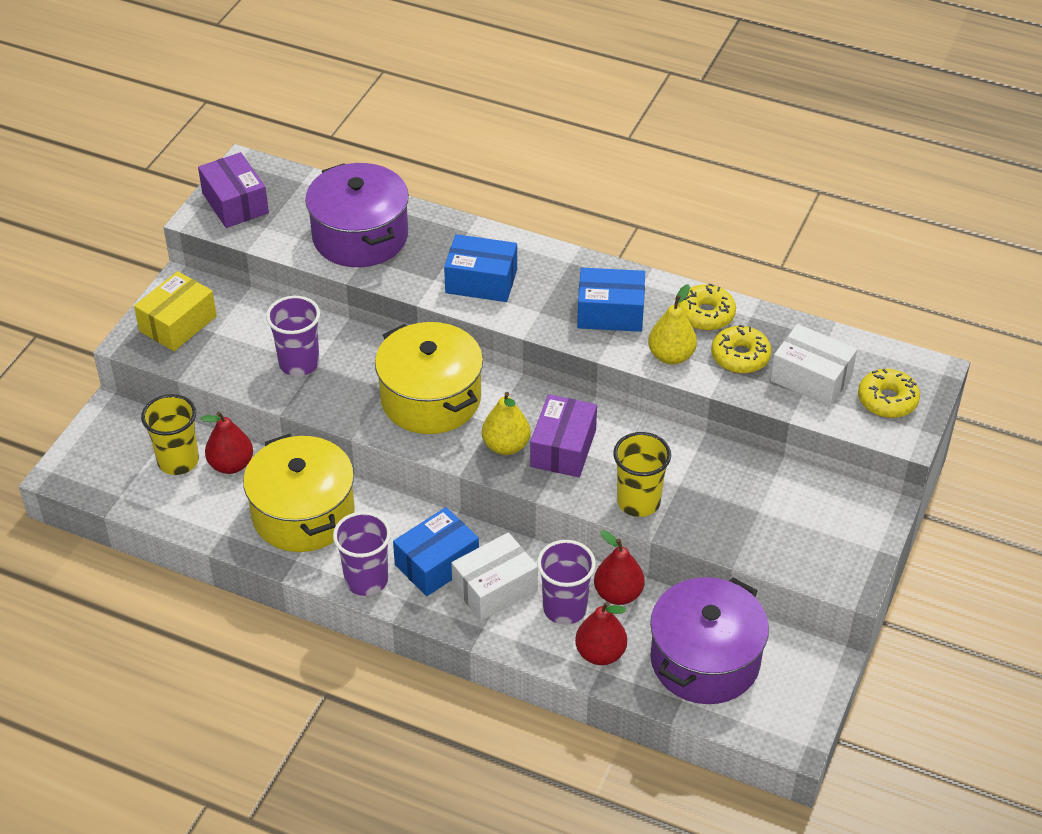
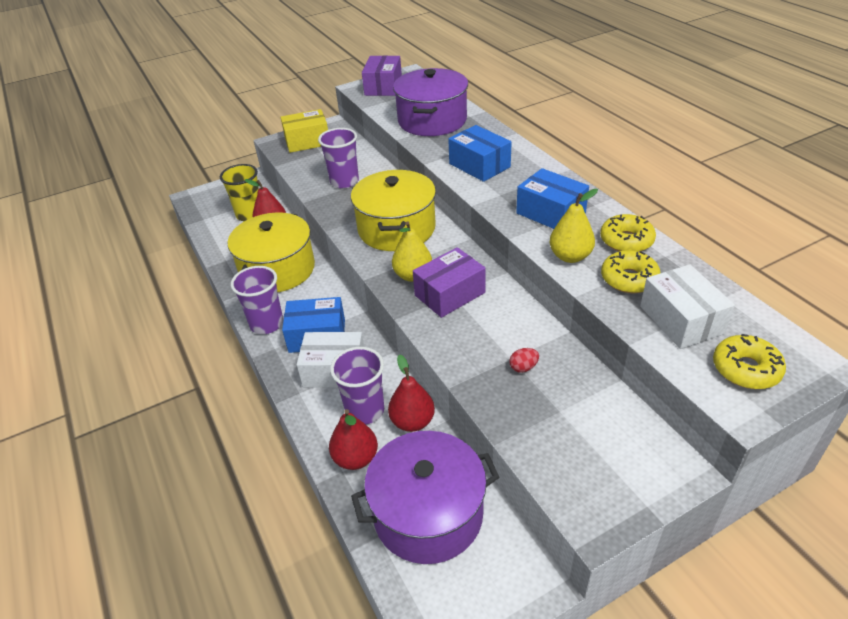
camera: 40 degrees right, 5 degrees down
(638, 502) = (467, 355): yellow cup -> none
(697, 488) = (523, 367): none -> red egg

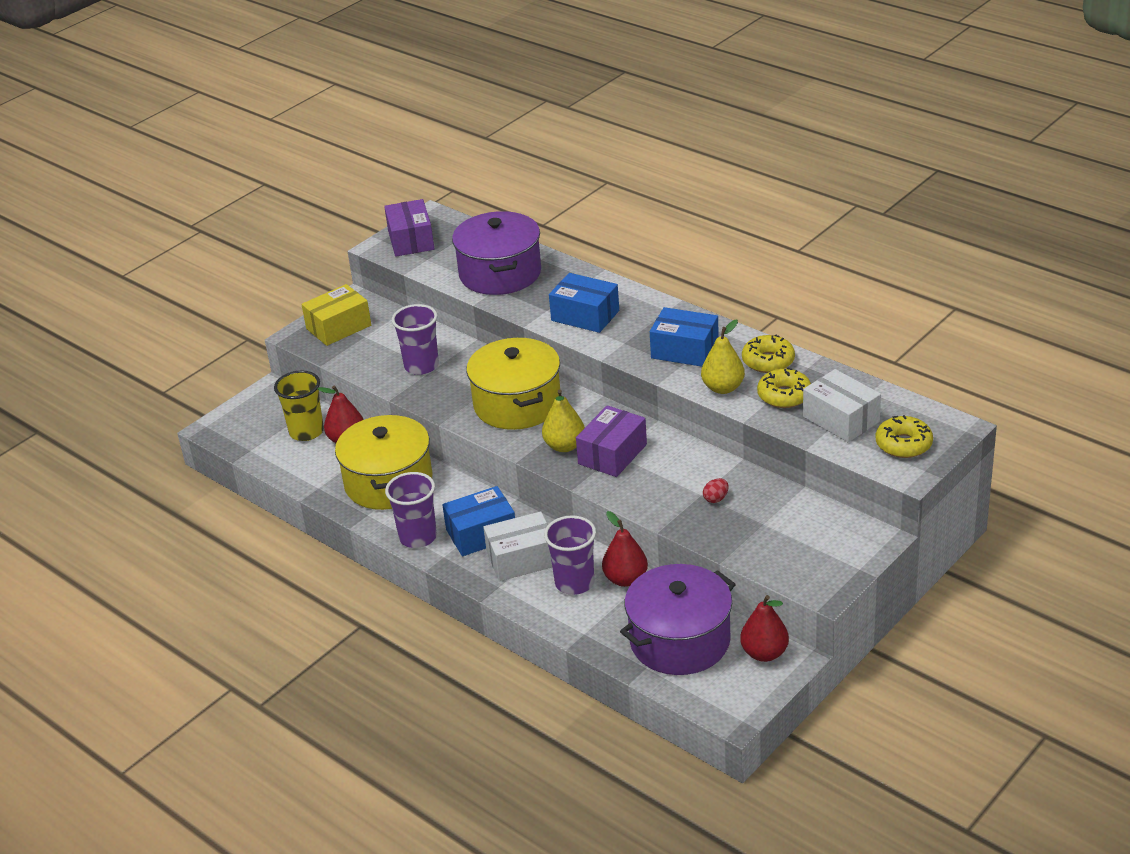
camera: 20 degrees left, 5 degrees down
(355, 458) = (590, 621): red pear -> red pear (764, 653)

